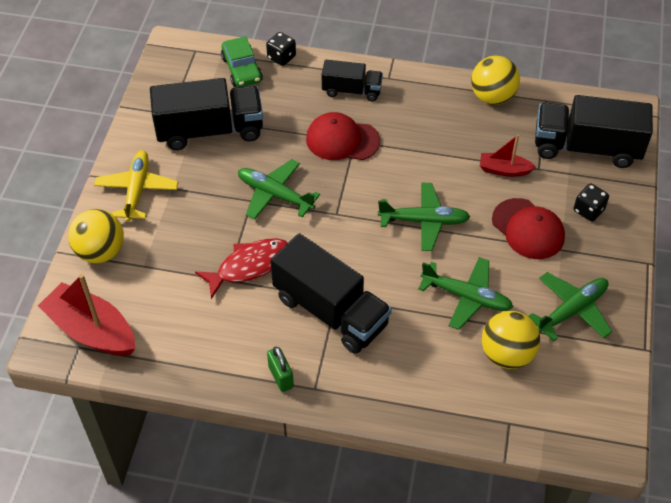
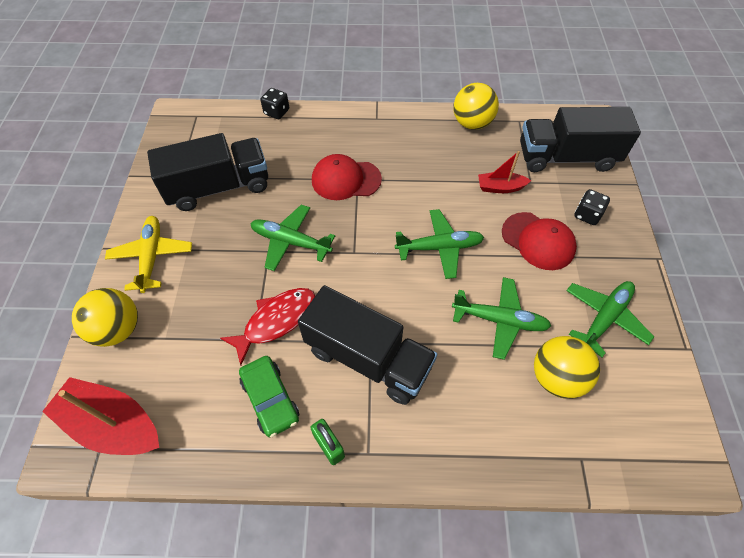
camera: 10 degrees left, 5 degrees up
(242, 69) = (242, 127): green car -> green car (270, 399)
(352, 91) = (346, 133): black truck -> none

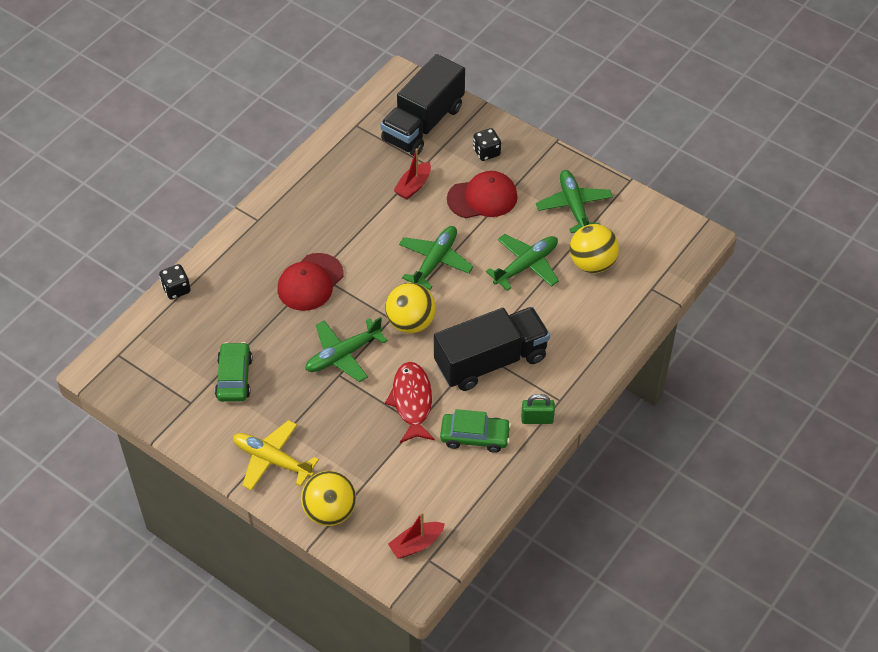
camera: 55 degrees left, 5 degrees down
(113, 424) = (416, 544): red boat -> red boat, size x0.55
(219, 187) = (234, 378): black truck -> green car
(472, 123) = (329, 158): yellow ball -> yellow ball (410, 322)

